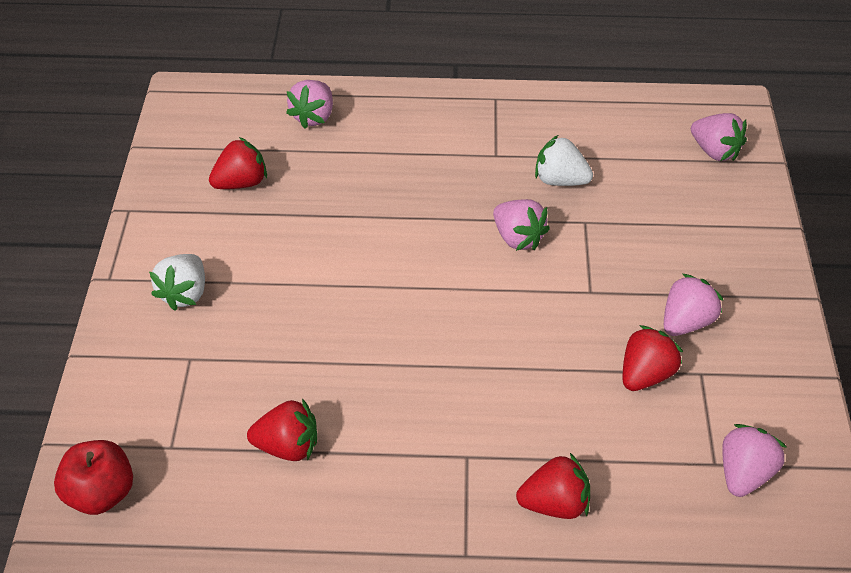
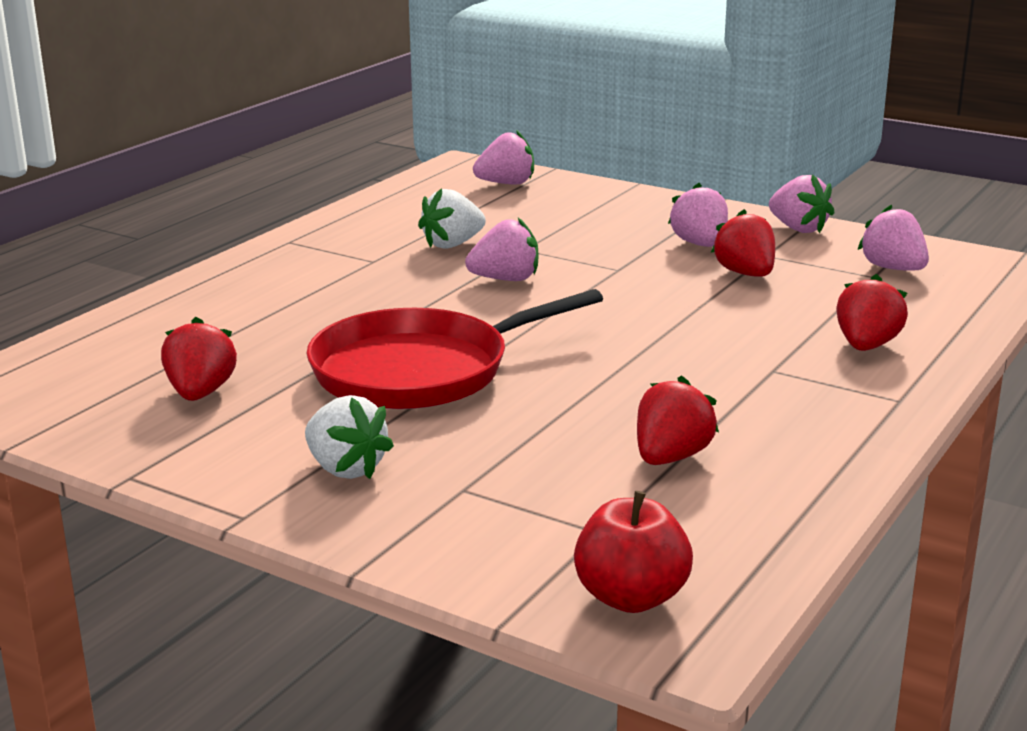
camera: 60 degrees left, 25 degrees down
(314, 116) = (156, 329): pink strawberry -> pink strawberry (798, 229)
(335, 263) = (419, 371): none -> red pan

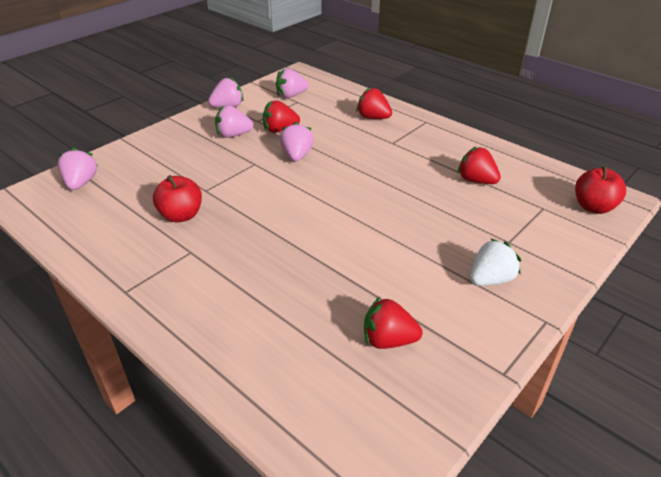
camera: 80 degrees left, 15 degrees up
(419, 371) = (372, 244): red pan -> none
(452, 244) = (181, 215): white strawberry -> red apple
(506, 279) = (251, 201): pink strawberry -> pink strawberry (297, 156)

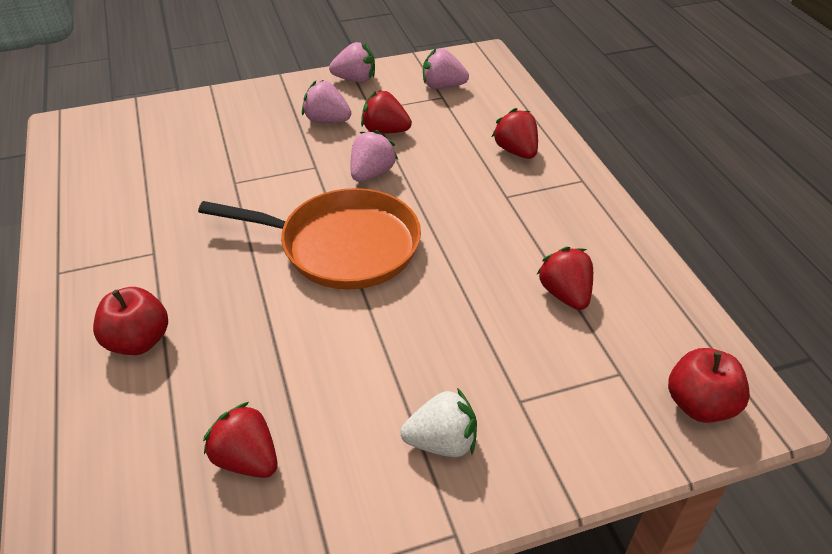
camera: 30 degrees right, 5 degrees up
(81, 183) = (127, 128): pink strawberry -> none
(181, 215) = (183, 205): red apple -> red apple (138, 341)
(321, 201) = (343, 246): none -> orange pan

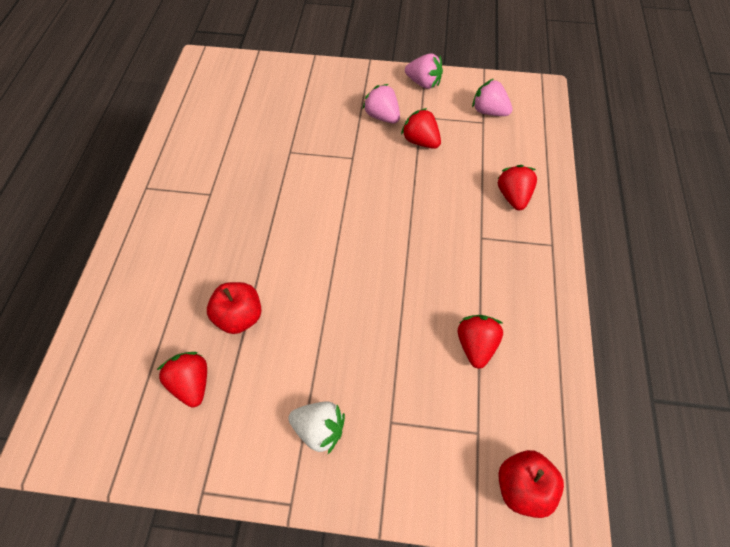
camera: 25 degrees right, 15 degrees up
(138, 341) = (169, 263): red apple -> red apple (239, 317)
(343, 246) = (336, 237): orange pan -> none
(371, 173) = (390, 178): pink strawberry -> none

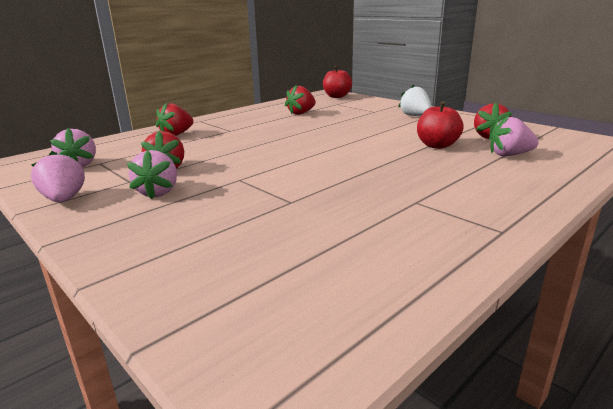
camera: 140 degrees left, 35 degrees down
(159, 329) = (509, 155): none -> pink strawberry

